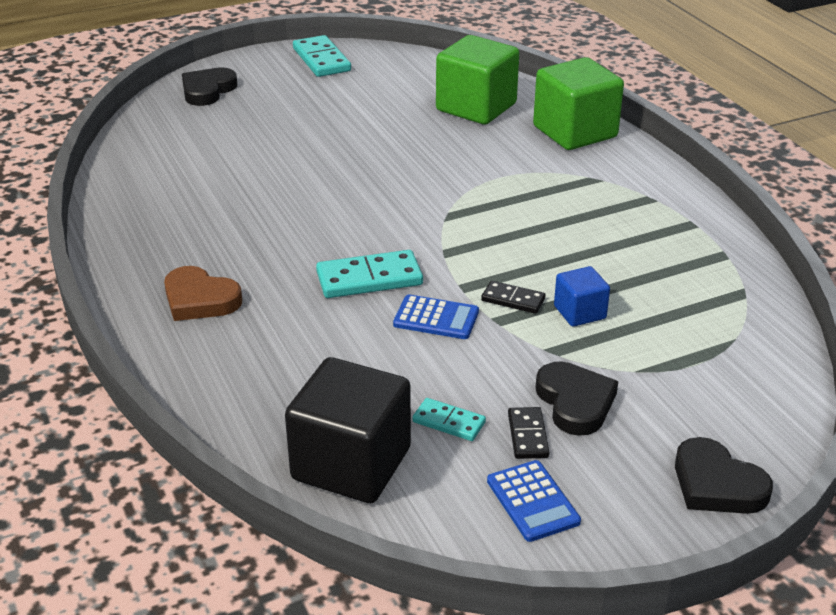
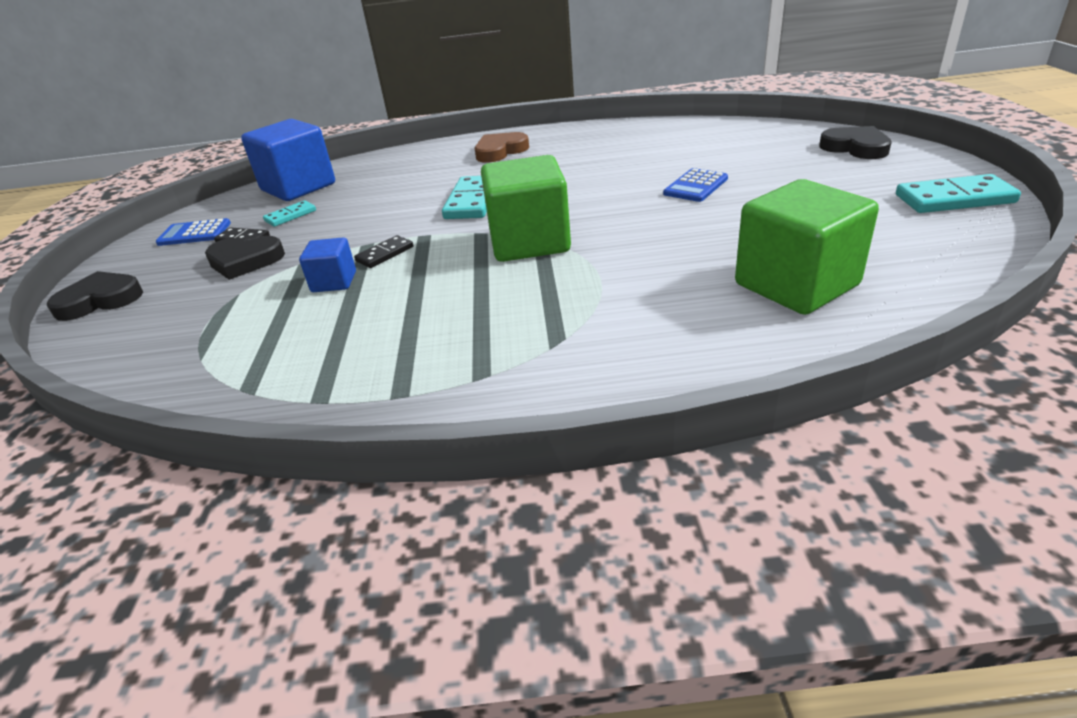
camera: 115 degrees right, 0 degrees up
(351, 464) = (298, 187): black cube -> blue cube
(436, 318) = (397, 221): blue calculator -> blue calculator (695, 186)
(575, 132) = (696, 353): green cube -> green cube (529, 242)

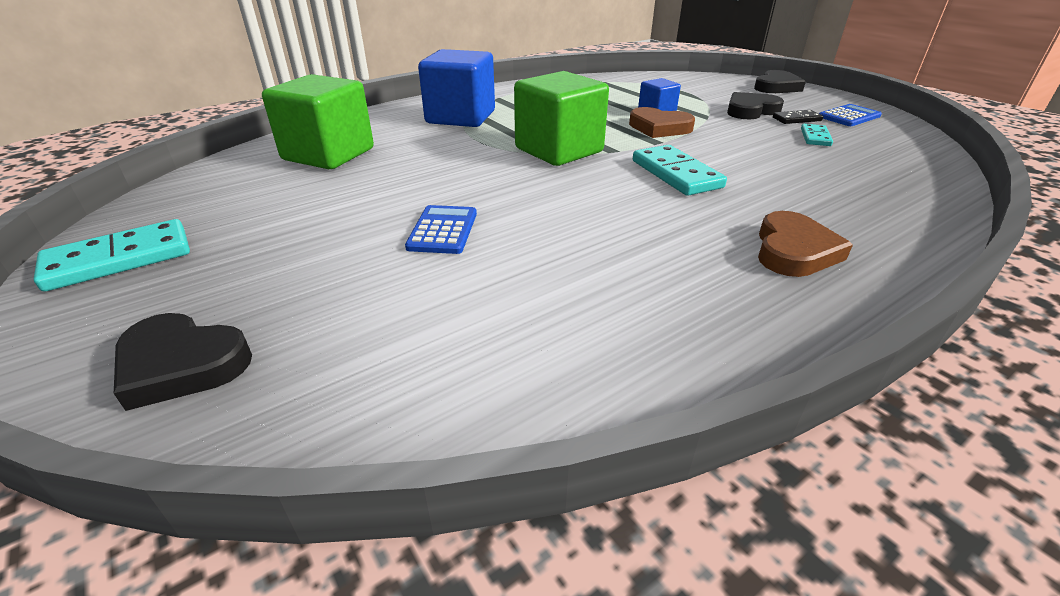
camera: 145 degrees right, 0 degrees up
(298, 187) = (899, 159): blue cube -> blue cube (461, 117)
(384, 254) = (659, 128): black domino -> brown heart

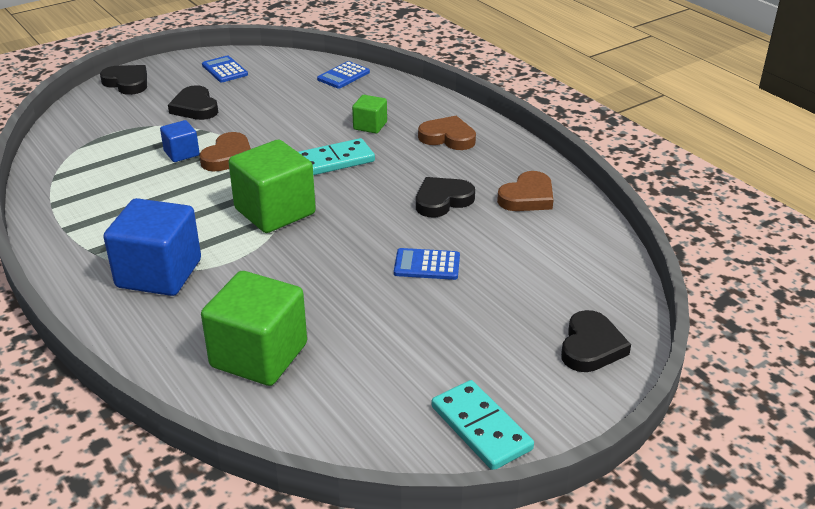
camera: 90 degrees left, 0 degrees up
(599, 243) = (442, 200): none -> black heart
(627, 325) = (527, 197): none -> brown heart
(783, 192) = (370, 126): none -> green cube
(796, 119) = (224, 92): black domino -> none
(815, 137) = (269, 93): turquoise domino -> none
(915, 173) = (343, 76): none -> blue calculator

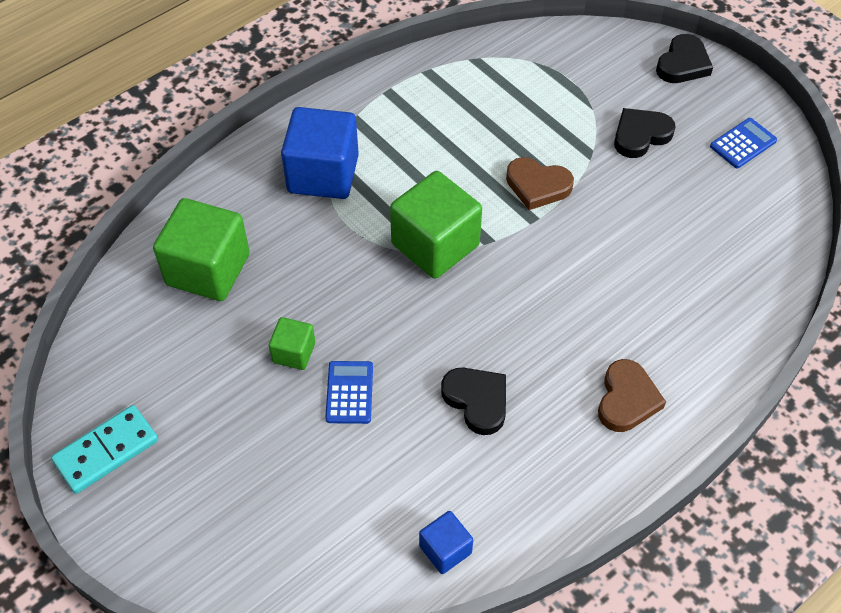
camera: 85 degrees right, 20 degrees up
(181, 153) = (537, 145): blue cube -> blue cube (445, 549)
(334, 161) = (546, 284): turquoise domino -> none
(343, 76) = (765, 267): blue calculator -> none
(370, 126) = (637, 311): green cube -> green cube (294, 353)
(527, 197) = (497, 494): brown heart -> none
(591, 346) = (216, 554): black heart -> none

